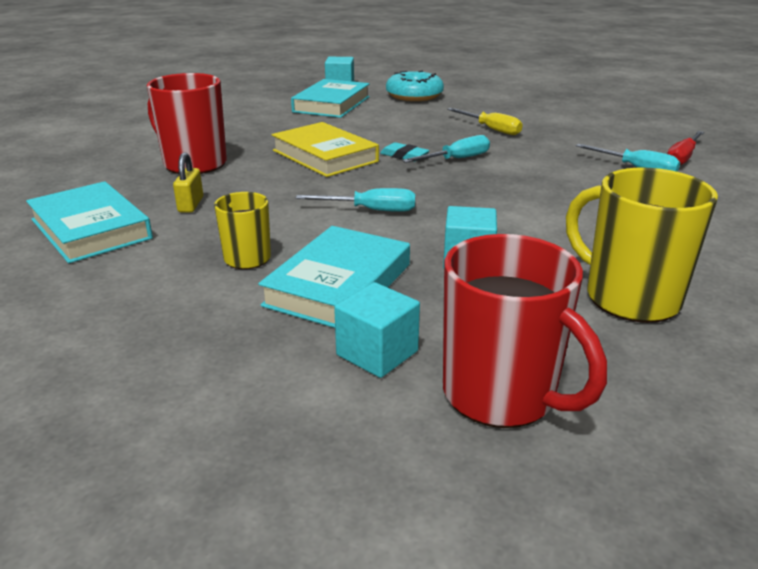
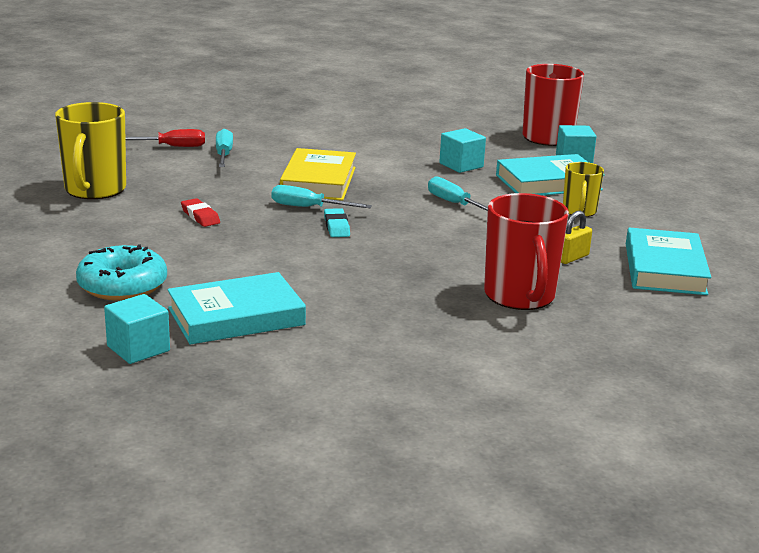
camera: 135 degrees left, 5 degrees down
(325, 156) = (396, 254): yellow book -> yellow book (318, 181)
(491, 129) = (200, 216): yellow screwdriver -> red eraser
(629, 298) = (427, 132): yellow mug -> yellow mug (94, 190)

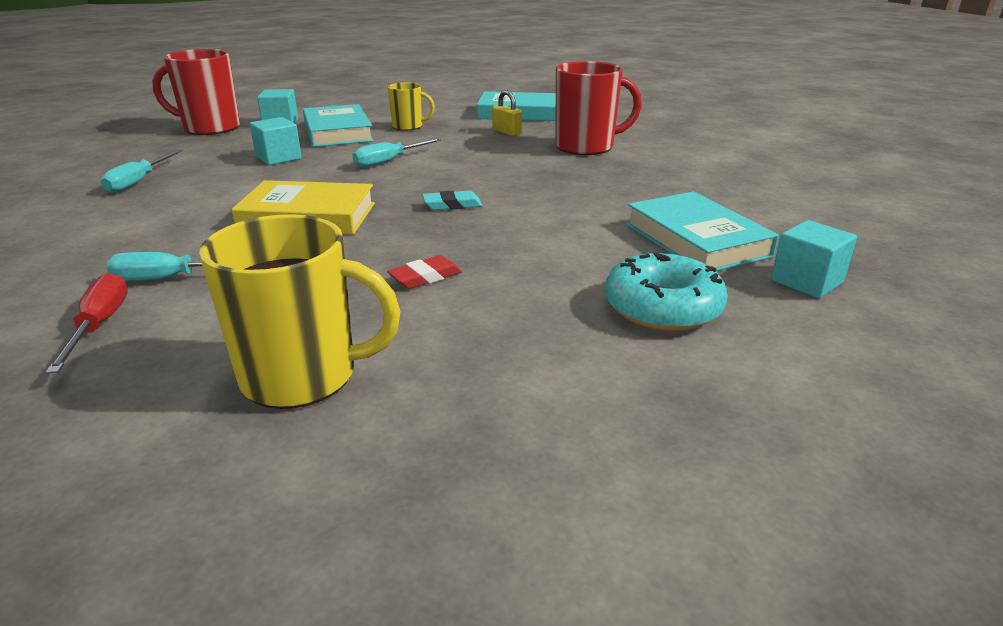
camera: 90 degrees left, 5 degrees up
(308, 208) = (396, 219): turquoise screwdriver -> turquoise screwdriver (138, 181)

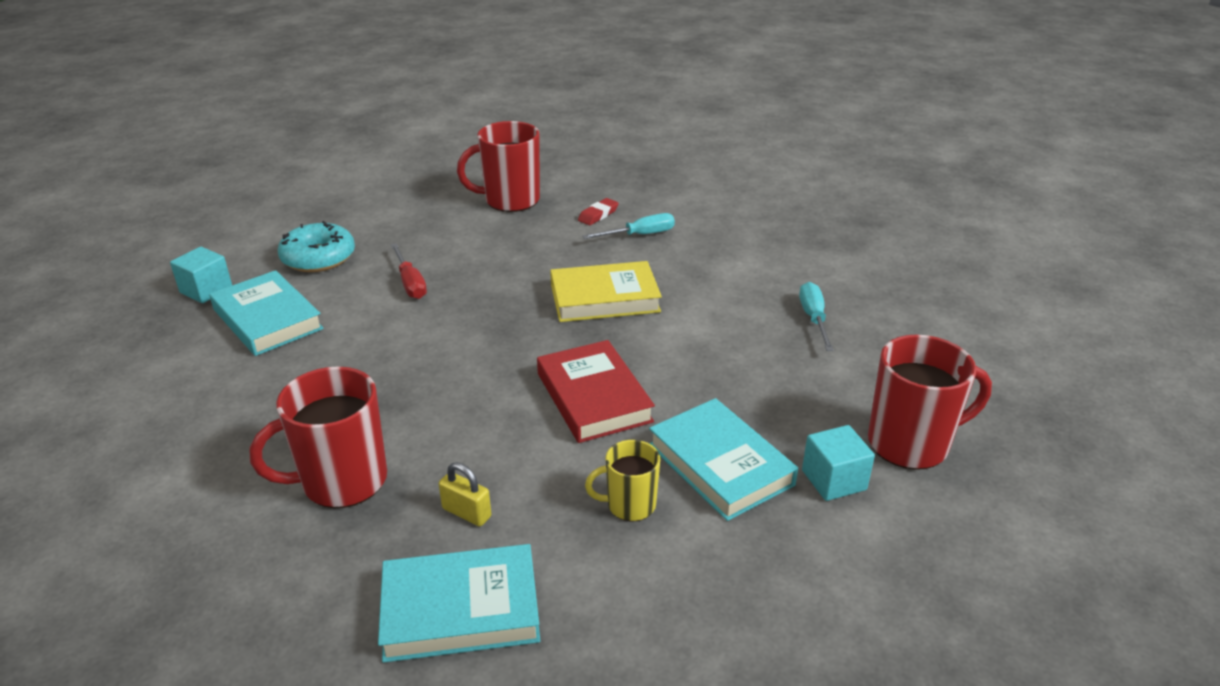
camera: 165 degrees right, 5 degrees up
(100, 325) = (640, 207): red screwdriver -> red screwdriver (410, 283)
(278, 158) = (728, 383): turquoise cube -> none
(303, 376) = (510, 200): yellow mug -> red mug
(389, 161) = (593, 397): turquoise screwdriver -> red book
(425, 277) = (476, 257): red eraser -> red eraser (598, 215)
(452, 205) = (486, 331): turquoise eraser -> none

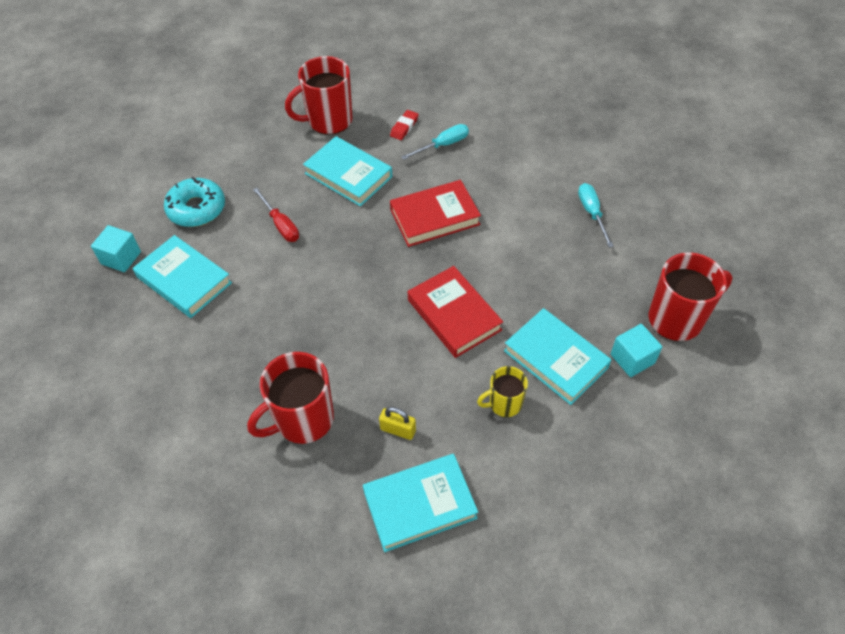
camera: 10 degrees left, 20 degrees up
(513, 248) = (348, 175): none -> turquoise book
(604, 298) = (434, 217): yellow book -> red book

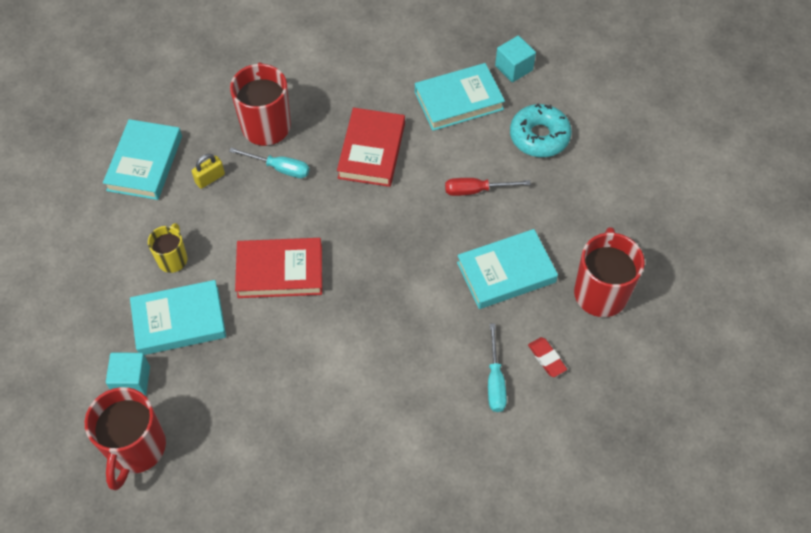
camera: 120 degrees right, 5 degrees up
(434, 217) = (400, 317): red book -> red book (371, 151)
(592, 213) = (305, 464): turquoise screwdriver -> turquoise screwdriver (279, 168)

